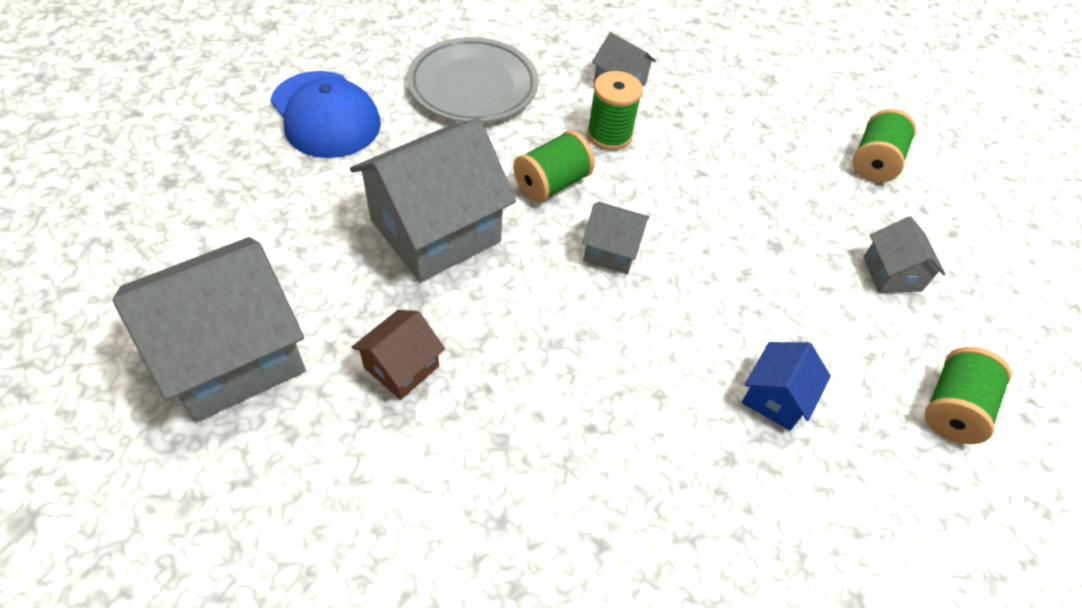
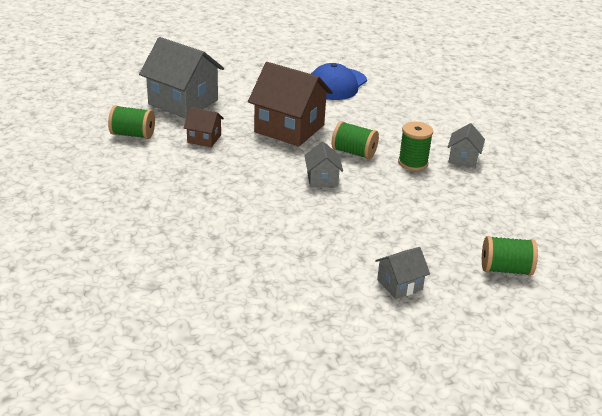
camera: 70 degrees right, 20 degrees down
(435, 231) = (289, 128): grey house -> brown house
(473, 86) = (403, 115): grey plate -> none
(775, 397) = (263, 247): blue house -> none
(952, 408) = (305, 317): green spool -> green spool (132, 135)

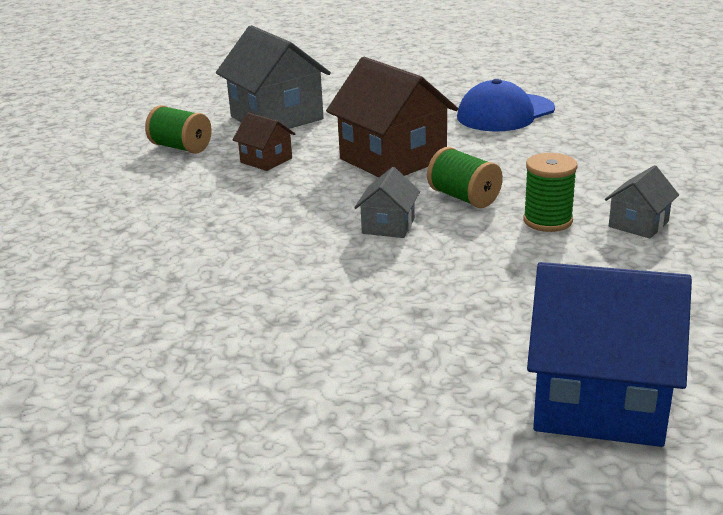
camera: 25 degrees right, 5 degrees down
(399, 285) = (391, 391): grey house -> none
(505, 269) = (599, 400): green spool -> blue house

